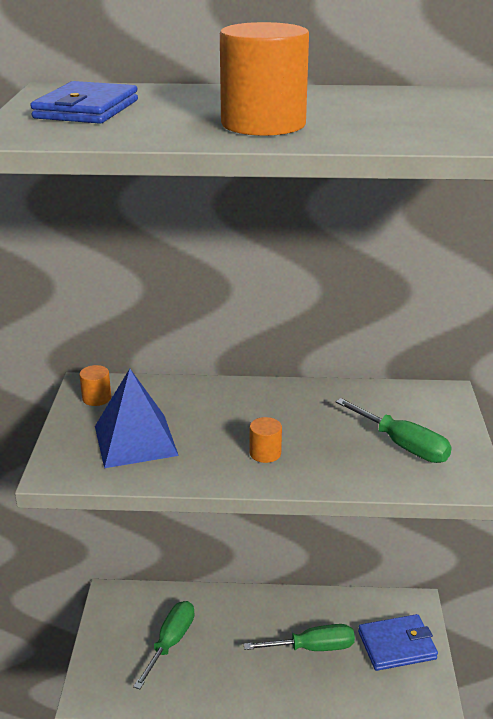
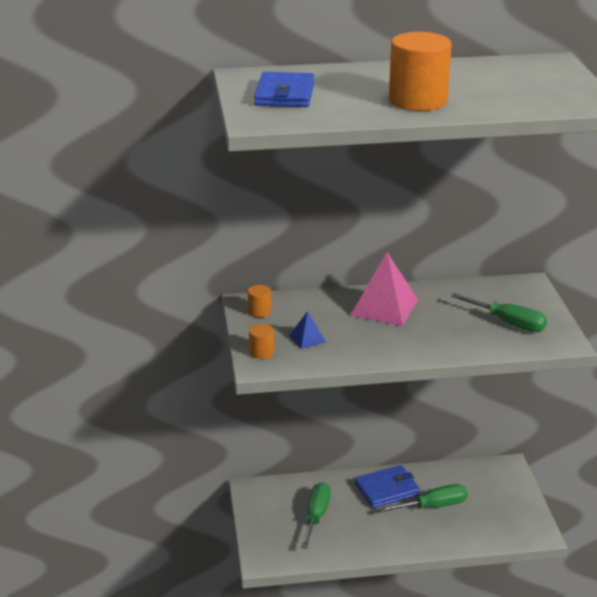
camera: 10 degrees left, 0 degrees up
(135, 440) = (307, 338): blue pyramid -> blue pyramid, size x0.49
(250, 407) = (384, 307): none -> pink pyramid
(265, 453) = (409, 338): orange cylinder -> orange cylinder (261, 352)
(397, 645) = (500, 496): blue wallet -> blue wallet (387, 489)

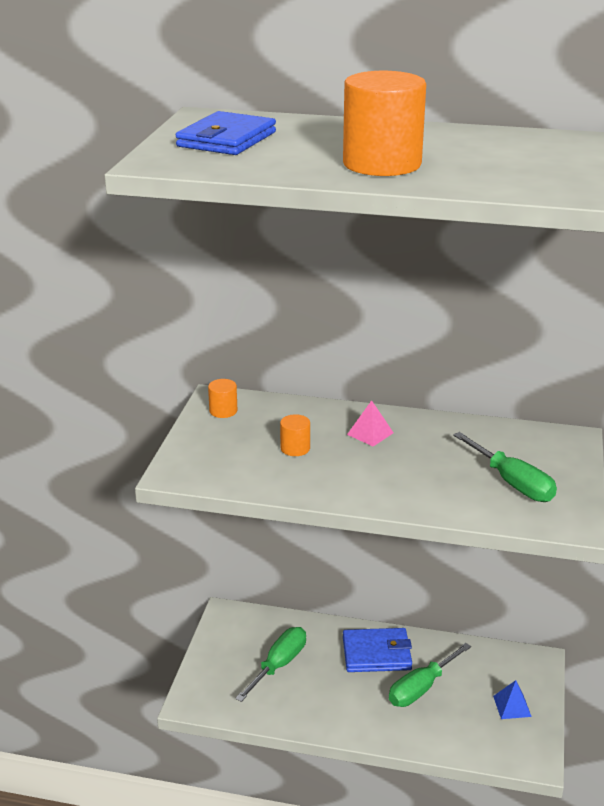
camera: 20 degrees right, 0 degrees up
(261, 352) = (190, 458): orange cylinder -> orange cylinder (295, 448)
(307, 338) = (253, 453): blue pyramid -> blue pyramid (512, 706)
(384, 307) = (370, 433): pink pyramid -> pink pyramid, size x0.49
(433, 506) = (421, 688): green screwdriver -> green screwdriver turned 135 degrees clockwise

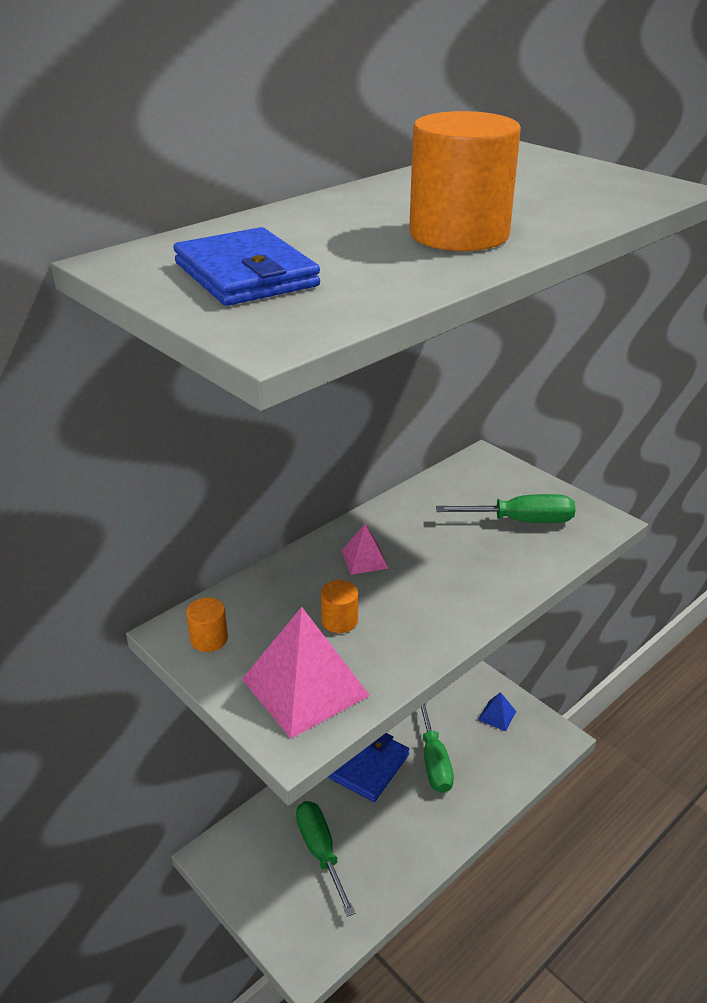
camera: 55 degrees left, 5 degrees up
(221, 460) = (305, 687): none -> pink pyramid

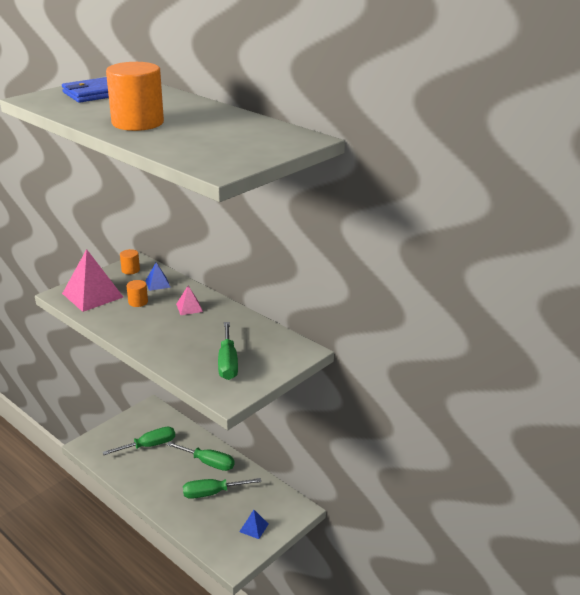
camera: 85 degrees right, 5 degrees down
(274, 599) = (157, 284): none -> blue pyramid
(369, 766) = (208, 463): blue wallet -> green screwdriver

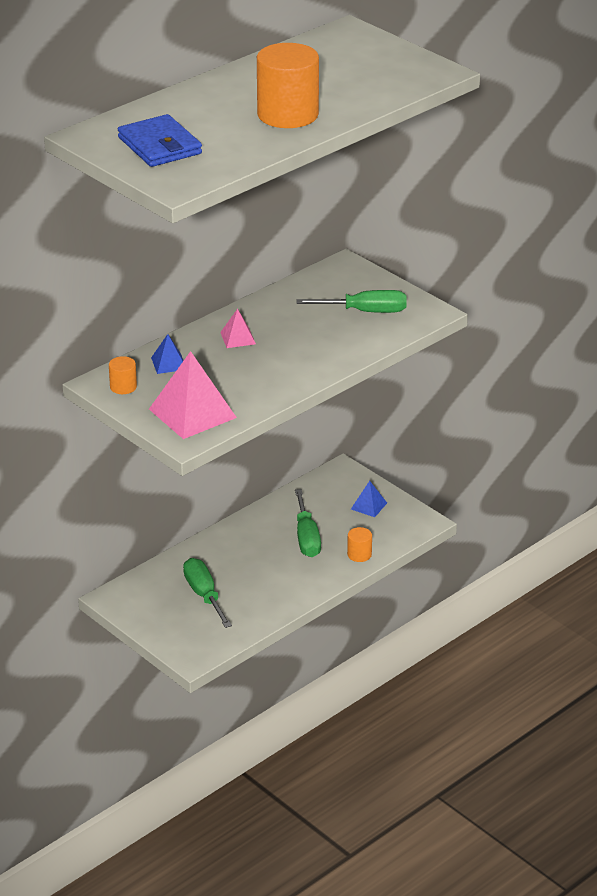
camera: 85 degrees left, 5 degrees up
(138, 302) = (217, 376): orange cylinder -> orange cylinder (359, 554)
(208, 463) = (248, 541): green screwdriver -> none

